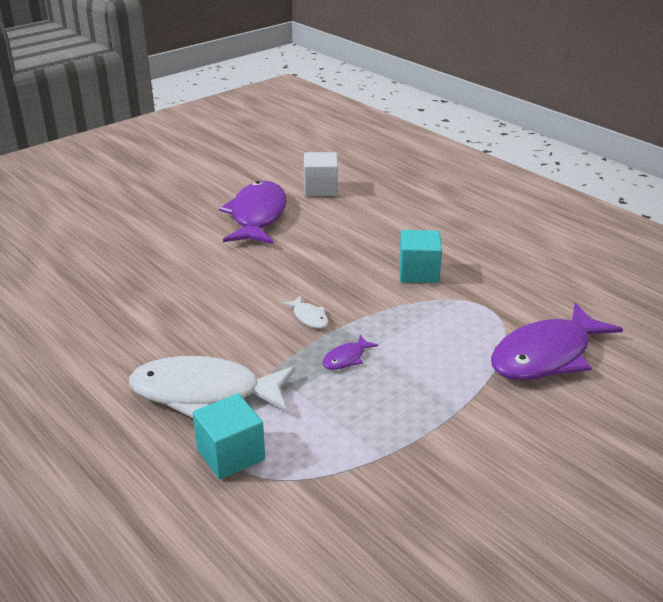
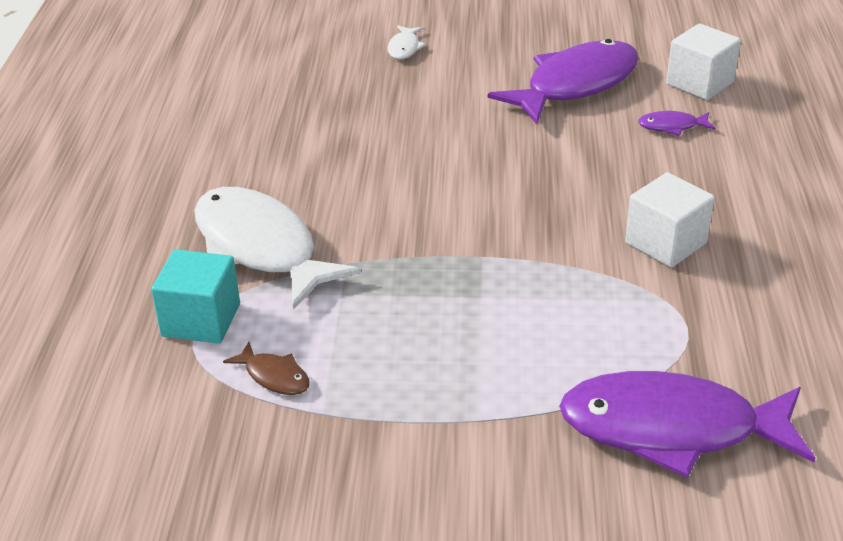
camera: 45 degrees right, 5 degrees up
(309, 317) = (464, 228): white fish -> white fish (404, 48)
(325, 456) = (274, 376): none -> brown fish
(346, 358) = (437, 293): purple fish -> purple fish (672, 126)
(418, 273) = (665, 243): turquoise cube -> white cube

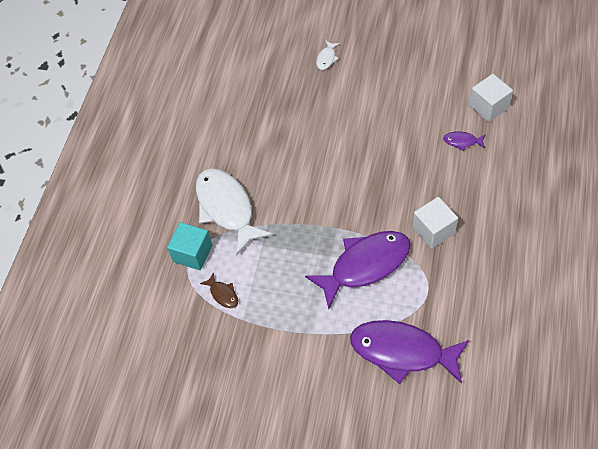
camera: 15 degrees right, 20 degrees up
(575, 85) = (417, 101): purple fish -> purple fish (365, 265)

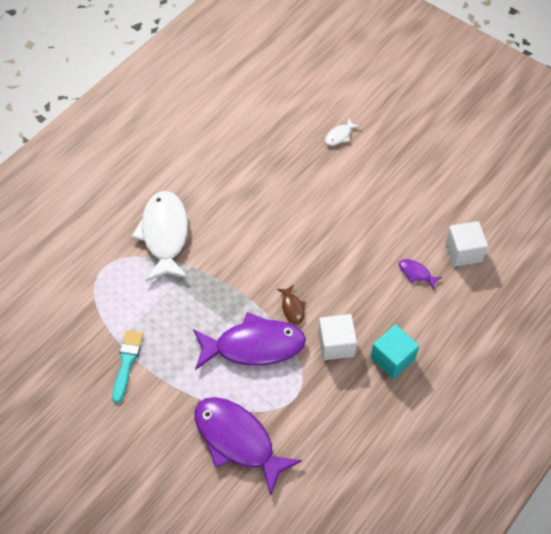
camera: 20 degrees right, 0 degrees up
(193, 253) = (111, 262): turquoise cube -> turquoise cube (392, 358)
(223, 294) = (115, 311): brown fish -> brown fish (292, 308)
(262, 333) = (127, 362): none -> turquoise brush

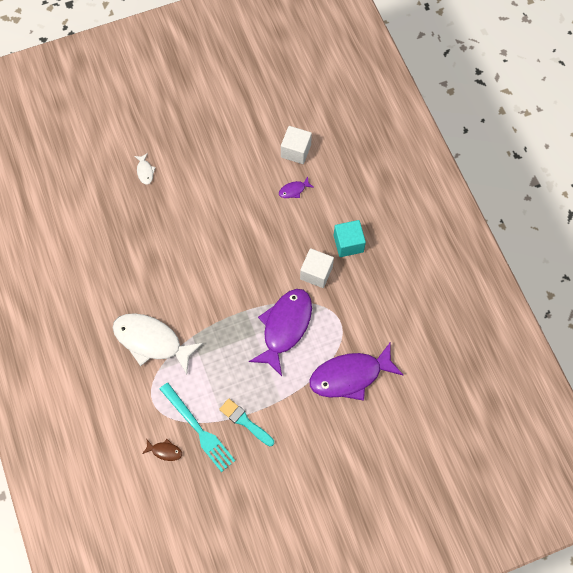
camera: 60 degrees left, 10 degrees up
(95, 323) = (198, 429): none -> turquoise fork
(292, 308) = (270, 285): brown fish -> brown fish (165, 451)

